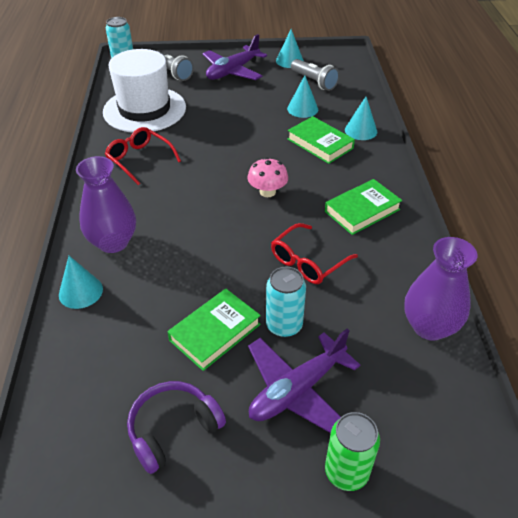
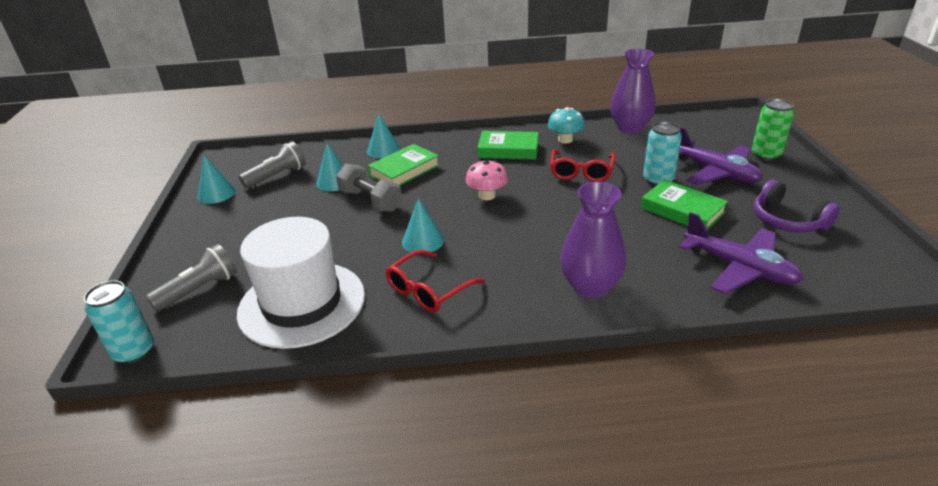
camera: 90 degrees left, 10 degrees down
(80, 291) = (673, 297): turquoise cone -> turquoise cone (422, 241)
(233, 71) = (223, 234): purple plane -> purple plane (739, 268)
(268, 128) = (370, 201): none -> grey dumbbell
(307, 262) = (581, 172): red glasses -> red glasses turned 60 degrees clockwise
(362, 210) = (508, 150): green book -> green book turned 45 degrees counterclockwise
(389, 258) = (565, 140): none -> turquoise mushroom

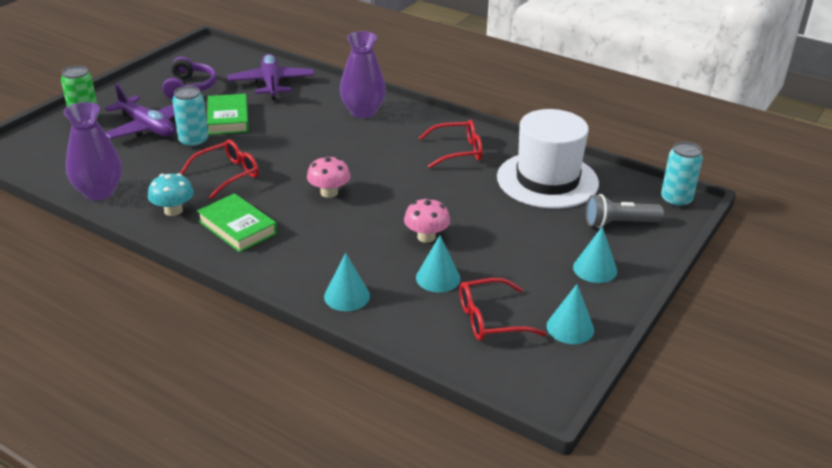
camera: 145 degrees left, 0 degrees up
(277, 176) = (490, 319): grey flashlight -> red glasses
(370, 201) = (426, 237): grey dumbbell -> pink mushroom
(404, 170) = (359, 256): green book -> none
(422, 241) = (424, 182): turquoise cone -> turquoise cone (595, 269)
(715, 172) = (147, 127): purple plane -> purple plane turned 135 degrees clockwise

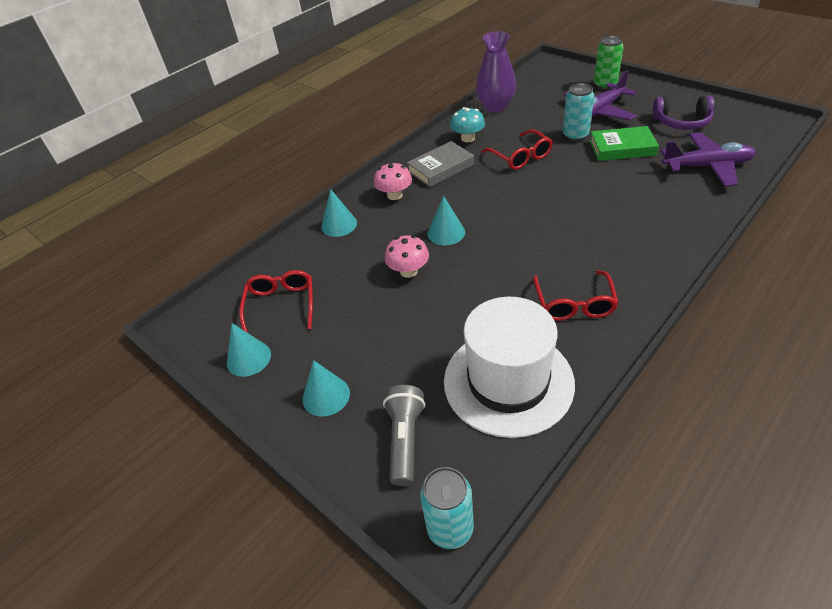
camera: 105 degrees right, 10 degrees up
(237, 227) = (441, 168): green book -> grey book
(329, 193) = (489, 212): pink mushroom -> pink mushroom (395, 195)
(363, 111) = (658, 230): purple vase -> none
(438, 278) = (346, 276): turquoise cone -> turquoise cone (446, 233)

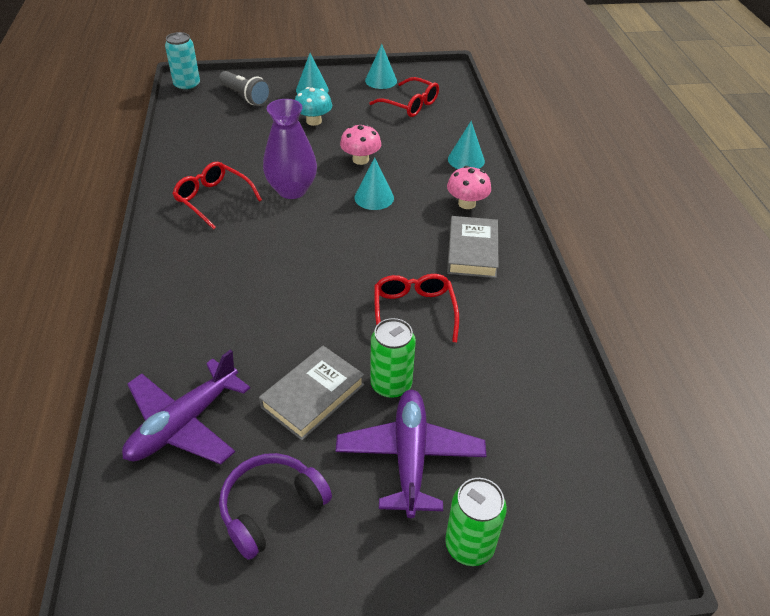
camera: 125 degrees right, 0 degrees up
(468, 138) = (505, 304): turquoise mushroom -> turquoise mushroom (314, 121)
(495, 106) = (553, 379): purple vase -> purple vase (292, 190)
(508, 381) = (215, 140): white hat -> none
(520, 157) = (414, 311): red glasses -> red glasses turned 75 degrees clockwise
(575, 135) = (391, 385): turquoise can -> green can
(622, 148) = (313, 396): green book -> grey book

